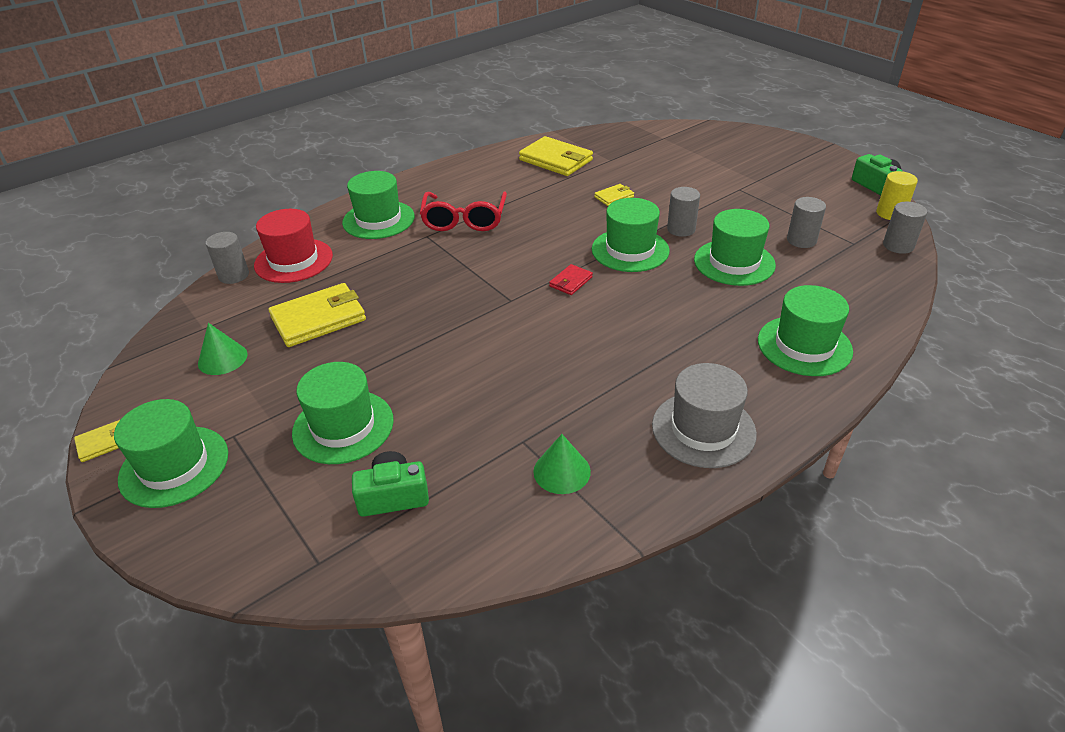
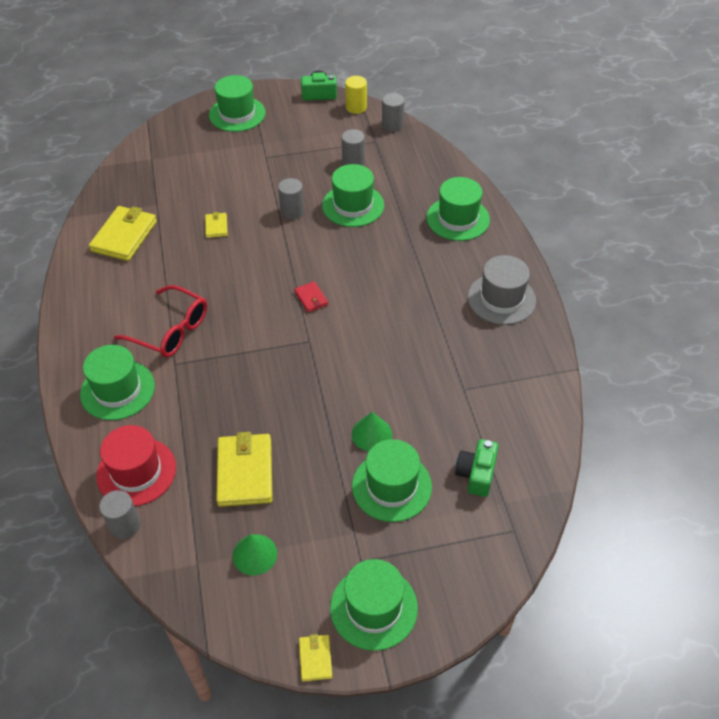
camera: 65 degrees left, 10 degrees up
(556, 160) = (124, 236): yellow wallet -> yellow wallet turned 45 degrees counterclockwise
(562, 471) = (500, 379): green cone -> green cone (371, 434)
(630, 250) = (296, 250): green hat -> green hat (237, 114)

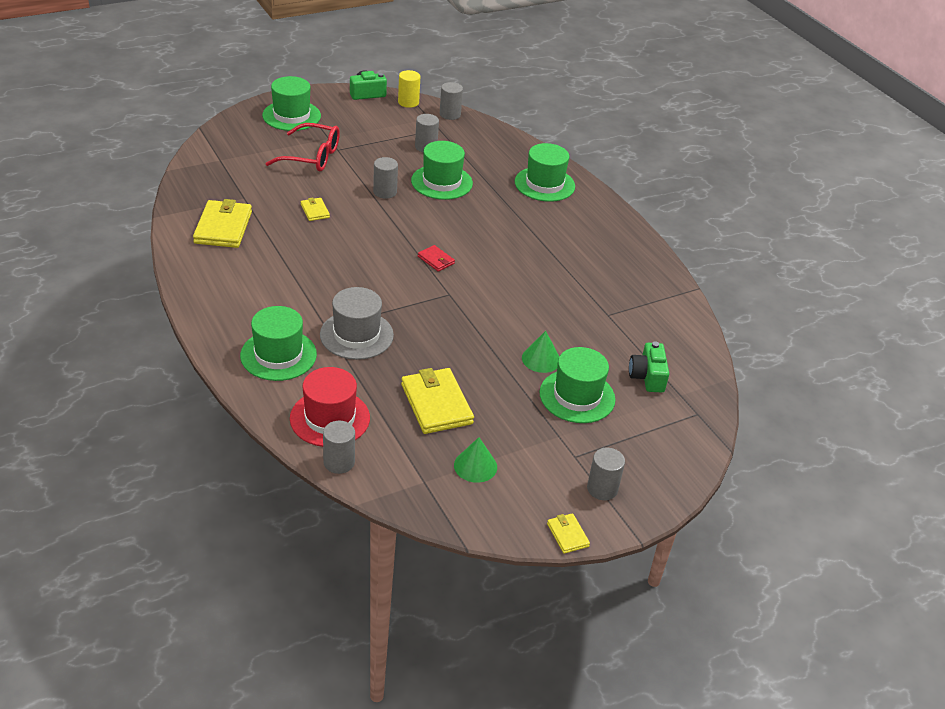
camera: 20 degrees left, 10 degrees down
(171, 330) = (309, 300): red glasses -> red glasses (312, 157)
(374, 607) = (602, 489): green hat -> grey cylinder
(501, 299) = (611, 242): grey hat -> grey hat (356, 335)

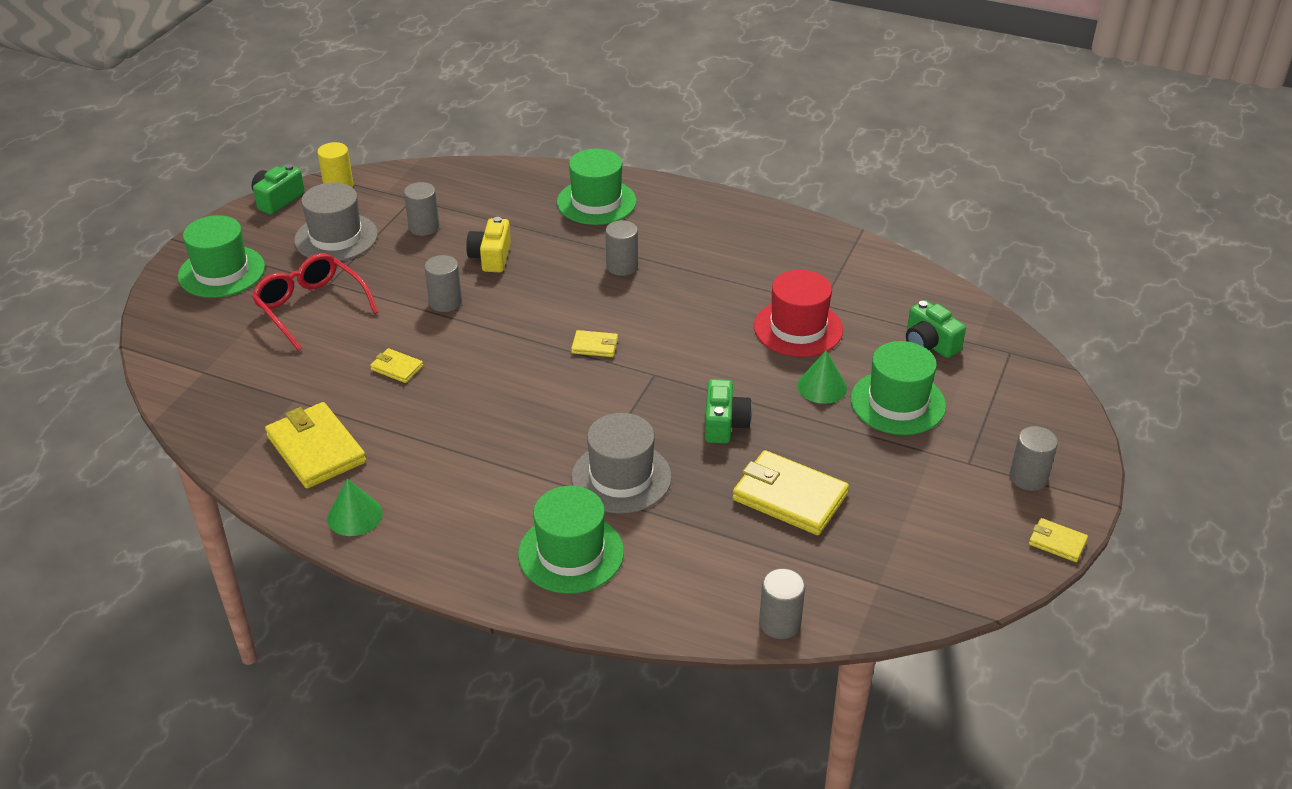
camera: 35 degrees left, 0 degrees up
(312, 157) = (311, 307): red glasses -> red glasses turned 105 degrees counterclockwise
(330, 418) = (711, 584): red hat -> red hat (798, 328)
(371, 128) = (336, 237): none -> grey hat
(436, 260) = (595, 346): red wallet -> yellow wallet
(441, 182) = (491, 257): green hat -> yellow camera
(450, 114) = (402, 176): grey cylinder -> grey cylinder (622, 266)
(453, 343) = (724, 424): none -> green camera
(475, 466) = (902, 534): green cone -> green cone (354, 515)

